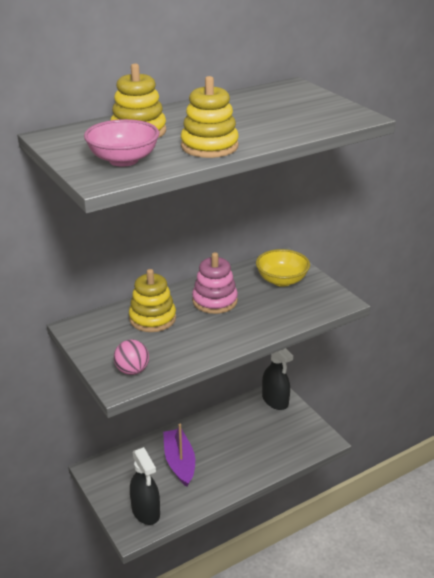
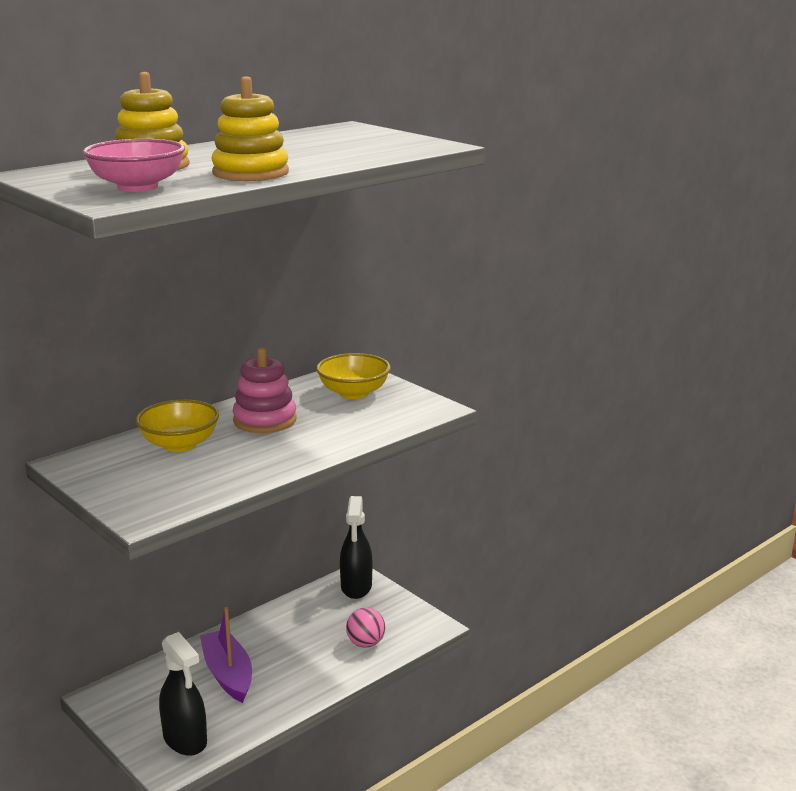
camera: 10 degrees left, 10 degrees down
(132, 370) = (159, 501): pink ball -> pink ball (365, 643)
(152, 318) = (180, 445): yellow stacking toy -> yellow bowl
(275, 401) = (356, 587): black spray bottle -> black spray bottle turned 45 degrees clockwise

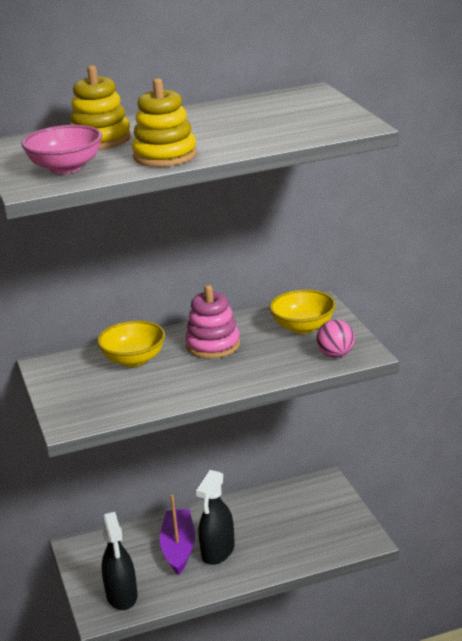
camera: 25 degrees right, 5 degrees up
(356, 587) = (320, 490): black spray bottle -> black spray bottle (218, 552)
(365, 643) = (301, 544): pink ball -> pink ball (336, 355)

